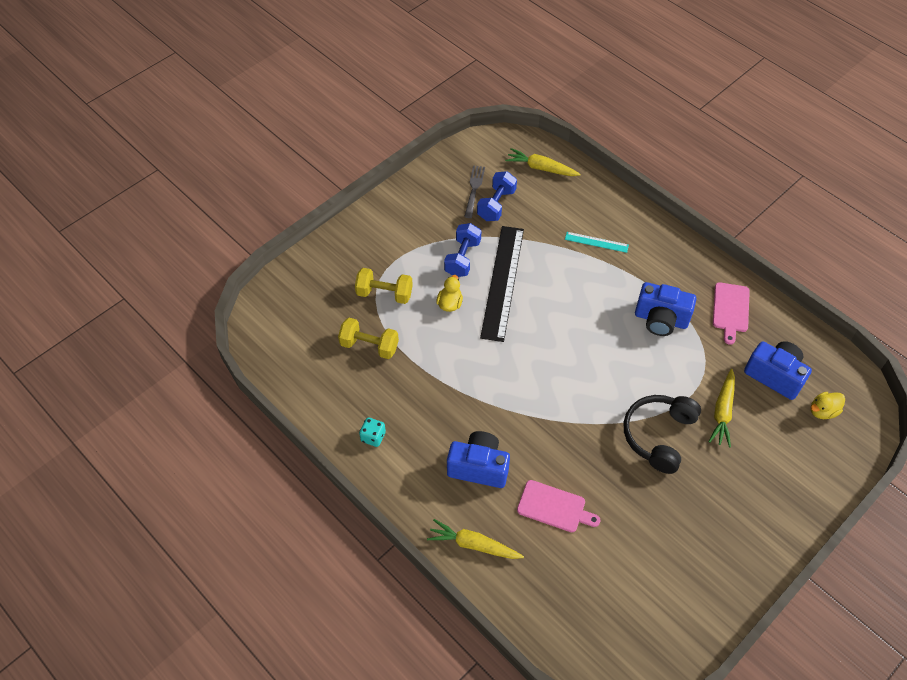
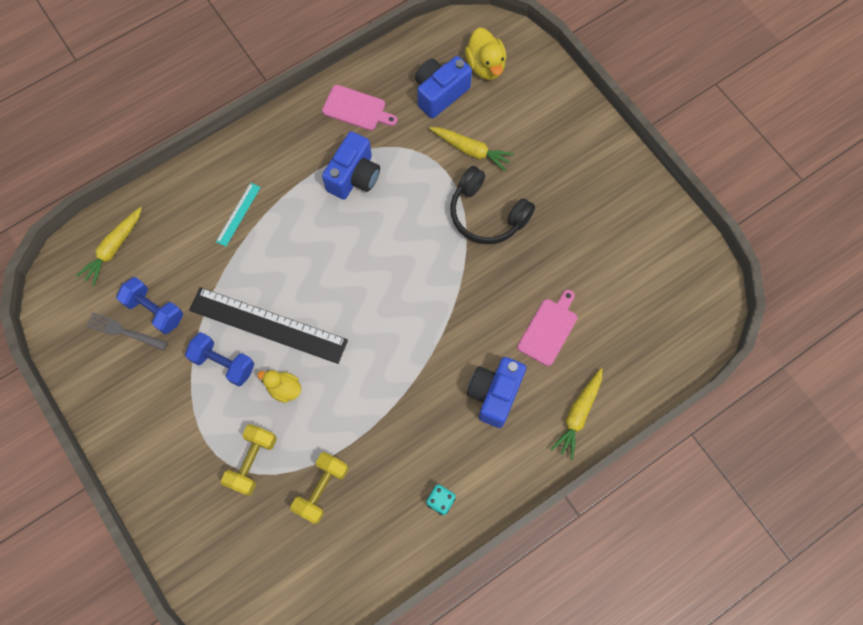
camera: 80 degrees left, 15 degrees up
(823, 411) = (485, 66): yellow duck -> yellow duck, size x1.52

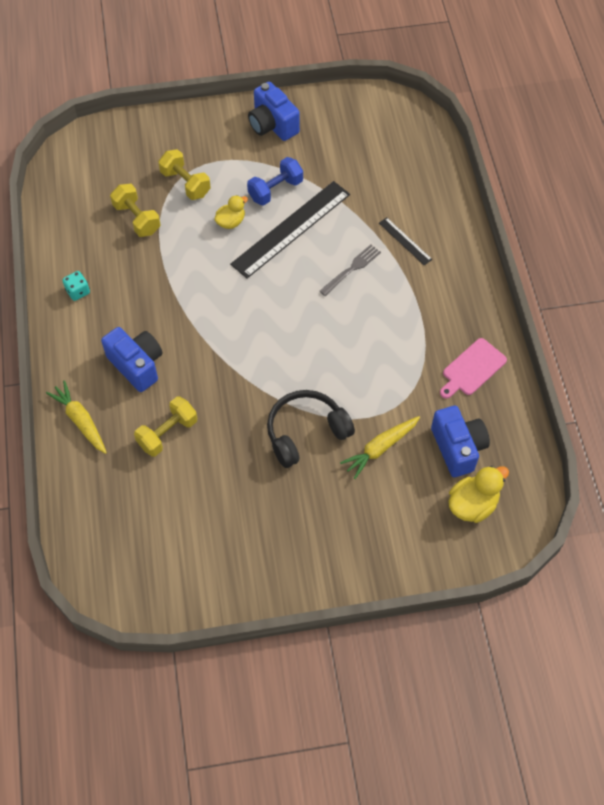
camera: 115 degrees right, 10 degrees down
(114, 249) = (415, 149): yellow carrot -> none
(123, 331) = (338, 136): grey fork -> grey fork (352, 269)
(155, 310) = (346, 160): blue dumbbell -> none
(238, 214) = (405, 241): turquoise ruler -> black ruler
(354, 176) = (399, 340): blue camera -> blue camera (272, 125)
(485, 66) = (472, 504): yellow duck -> yellow duck turned 135 degrees clockwise
(549, 329) = (167, 433): pink cutting board -> yellow dumbbell

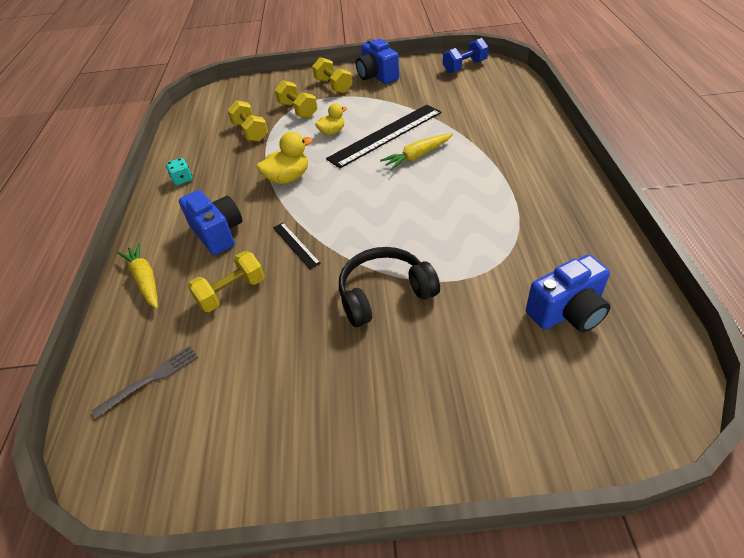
camera: 10 degrees right, 15 degrees down
(221, 141) = (333, 86): none -> yellow dumbbell
(275, 190) = (374, 112): blue dumbbell -> blue dumbbell (464, 67)
(352, 269) = (441, 160): grey fork -> grey fork (151, 379)
(380, 448) = (471, 311): yellow carrot -> yellow carrot (417, 156)
(405, 241) = (493, 140): black ruler -> black ruler (296, 245)
(458, 448) = (567, 312): blue camera -> blue camera turned 75 degrees clockwise
(472, 369) = (574, 236): pink cutting board -> none
(472, 504) = (595, 376): yellow duck -> yellow duck (288, 178)

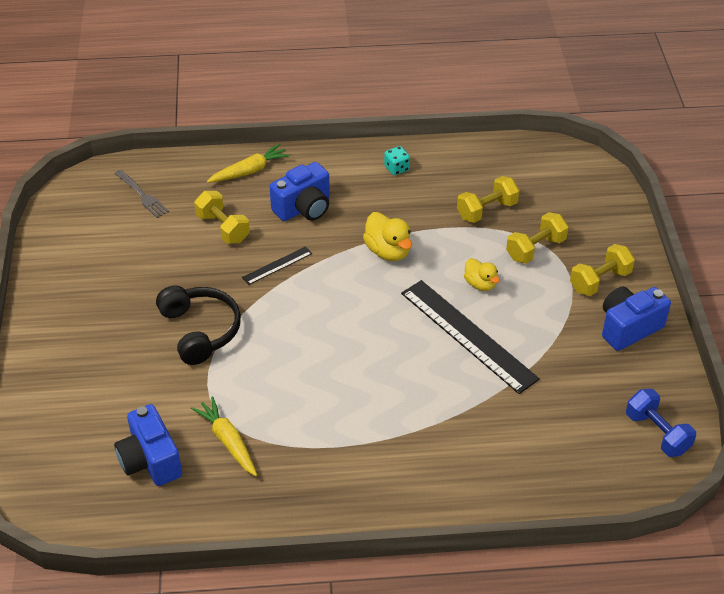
camera: 85 degrees right, 0 degrees up
(417, 156) = (418, 364): yellow carrot -> yellow carrot (228, 441)

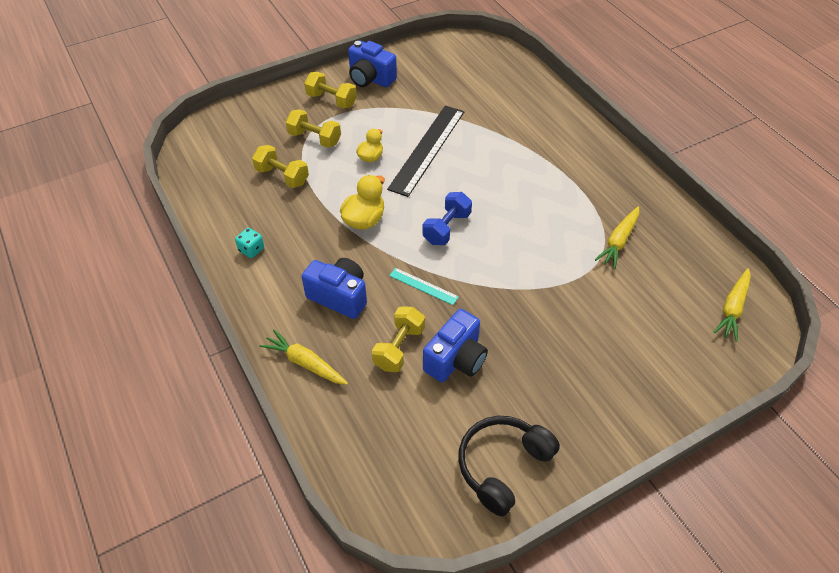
camera: 115 degrees left, 5 degrees up
(79, 491) = (732, 308): none -> yellow carrot
(142, 195) = (389, 444): grey fork -> none
(150, 461) = (672, 279): blue camera -> blue camera (456, 359)
(200, 330) = (530, 307): black headphones -> black headphones (502, 466)
(277, 265) = (423, 286): black ruler -> turquoise ruler
(657, 433) = (453, 51): blue dumbbell -> blue dumbbell (446, 228)

